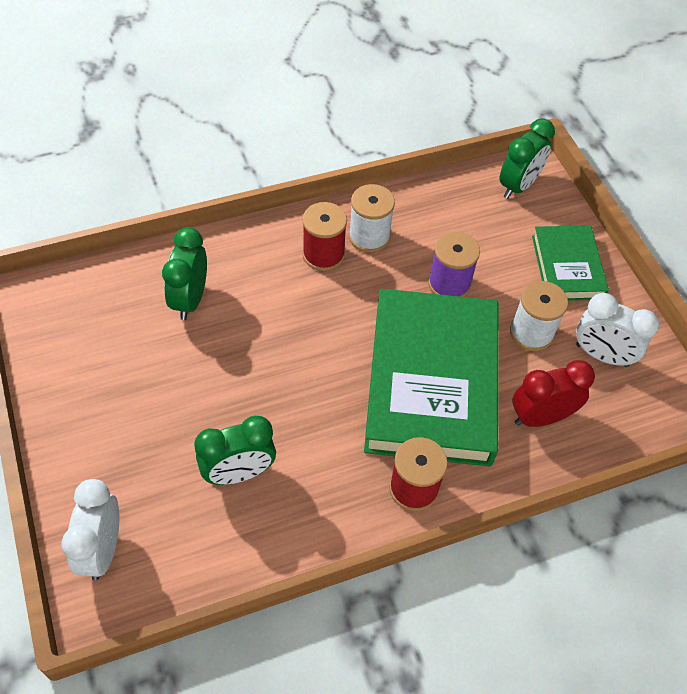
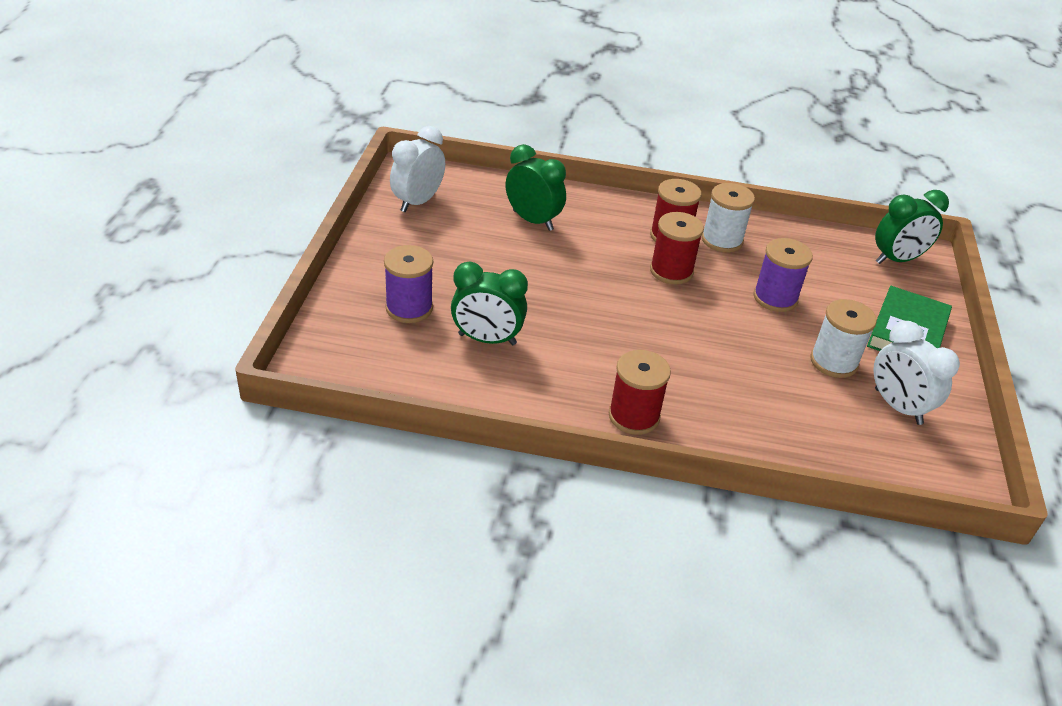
camera: 30 degrees right, 15 degrees down
(102, 549) = (342, 337): white clock -> white clock (418, 202)
(143, 476) = (409, 308): none -> purple spool
(190, 299) = (533, 220): green clock -> green clock turned 90 degrees clockwise
(348, 298) = (671, 271): none -> red spool
(432, 382) = (707, 355): green book -> none
(541, 417) = (798, 422): red clock -> none

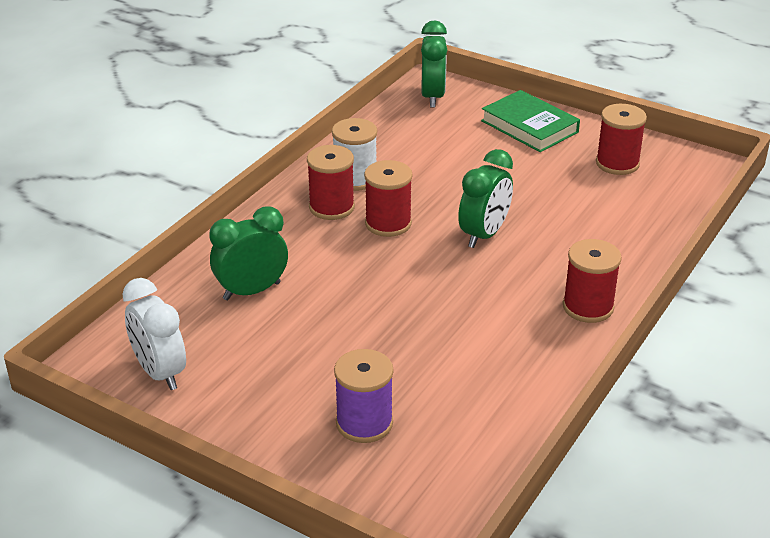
camera: 65 degrees left, 5 degrees down
(487, 339) = (443, 375): green clock -> green clock (484, 235)
(775, 298) = (456, 177): purple spool -> none
(833, 362) = (553, 175): white spool -> none
(897, 406) = (617, 163): white clock -> red spool

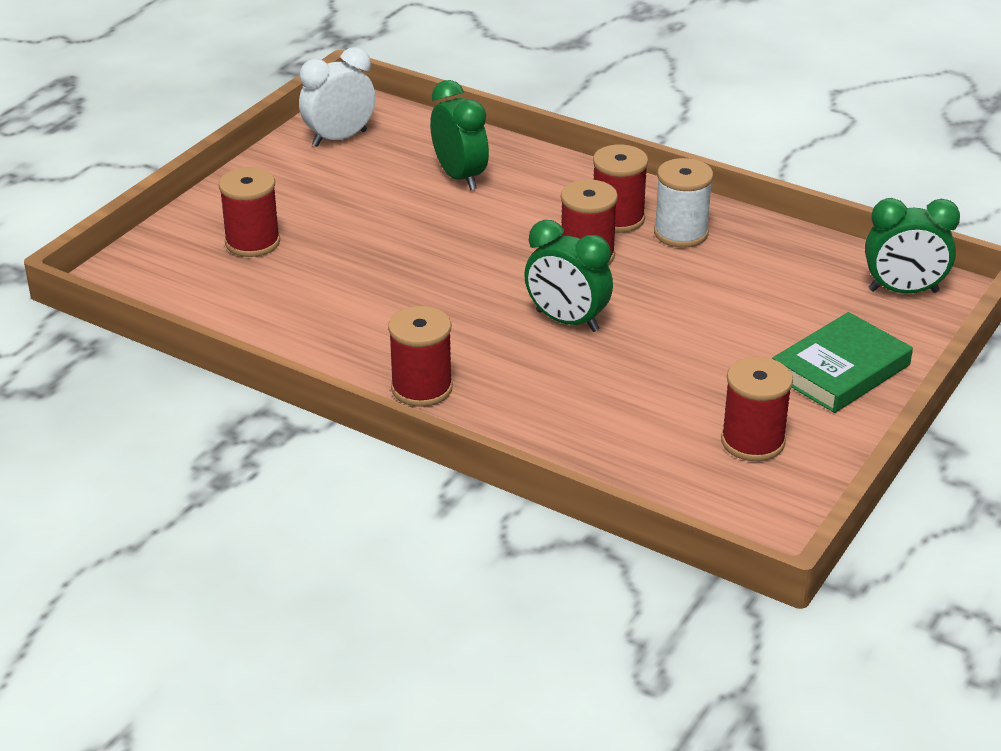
camera: 90 degrees right, 0 degrees up
(364, 423) = (252, 242): purple spool -> red spool

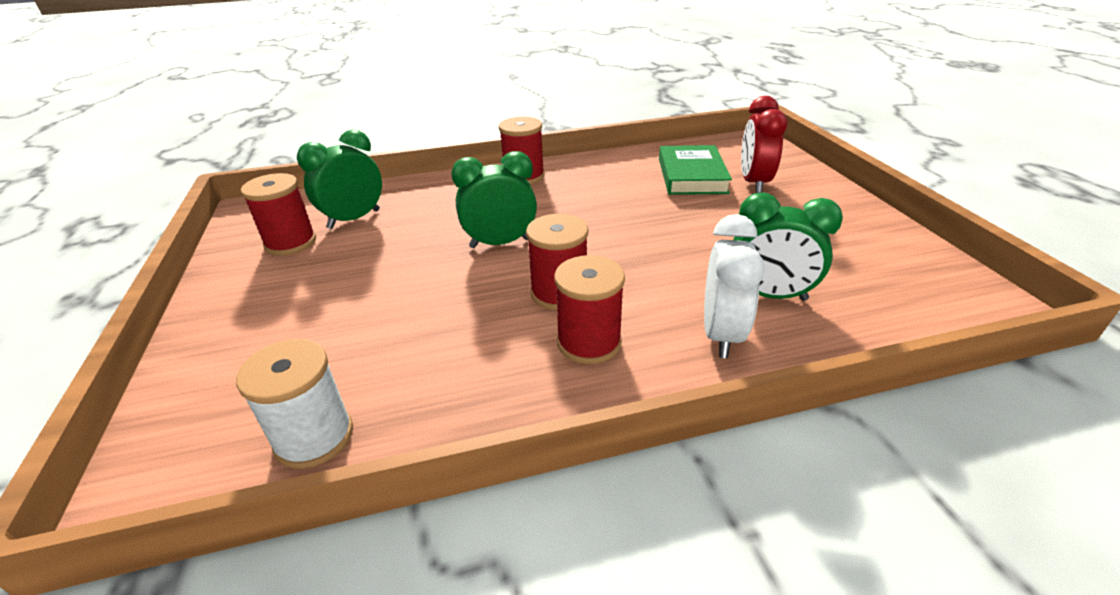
camera: 135 degrees right, 0 degrees up
(252, 242) = (754, 183): red spool -> red clock
(339, 138) = (910, 267): white clock -> white clock (721, 334)
(681, 233) = (514, 365): white spool -> white spool (314, 437)
(840, 370) = (245, 320): green book -> green book (691, 175)
(903, 291) = (204, 448): green clock -> green clock (354, 219)

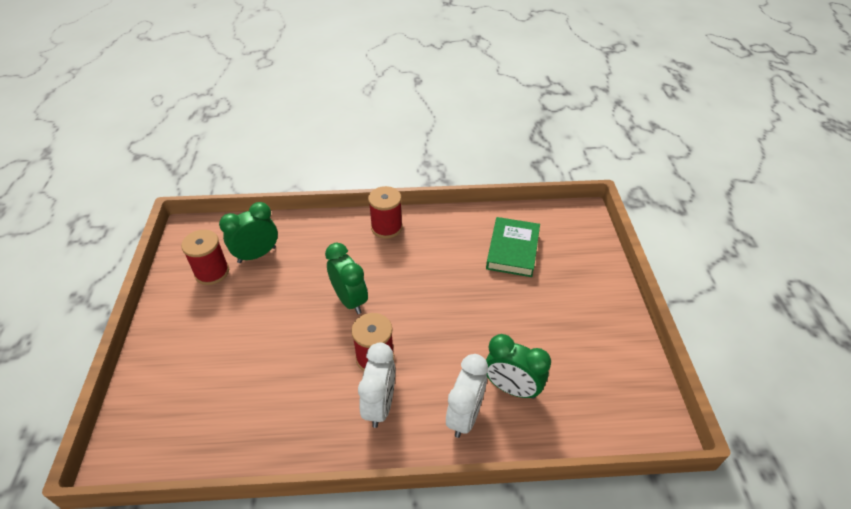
camera: 10 degrees right, 10 degrees up
(314, 437) = (207, 444): white spool -> none
(500, 243) = (350, 300): green clock -> green clock turned 60 degrees clockwise
(589, 342) = (380, 405): red spool -> white clock
(754, 183) = (556, 268): red clock -> none

